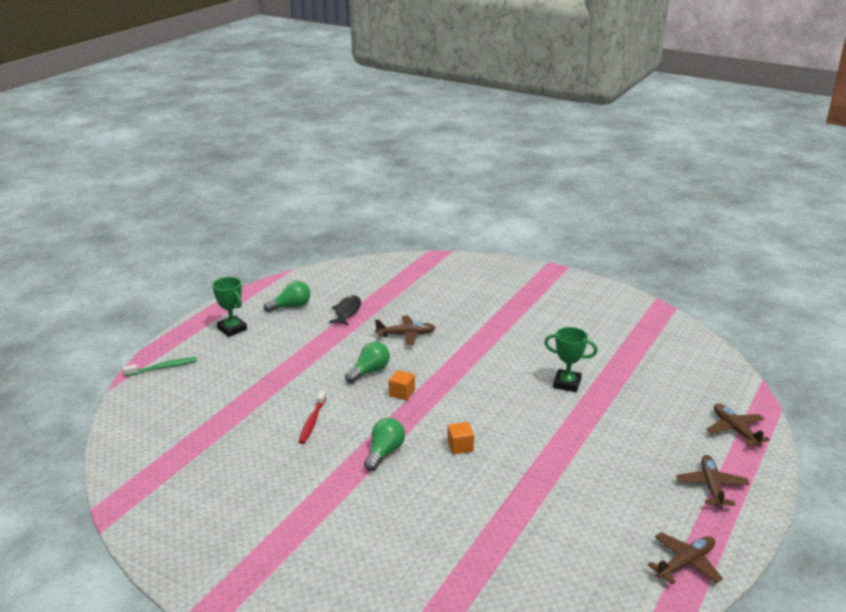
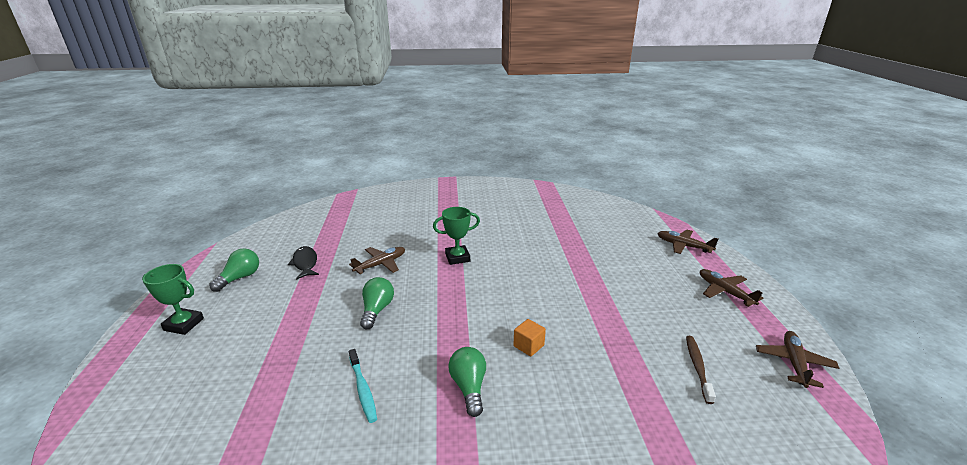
camera: 35 degrees left, 0 degrees up
(163, 368) = (111, 408): green toothbrush -> none
(312, 421) = (363, 389): red toothbrush -> turquoise toothbrush
(402, 393) = (427, 318): orange cube -> none
(567, 384) = (547, 256): green trophy -> green trophy (457, 258)
(585, 524) = (697, 367): none -> brown toothbrush

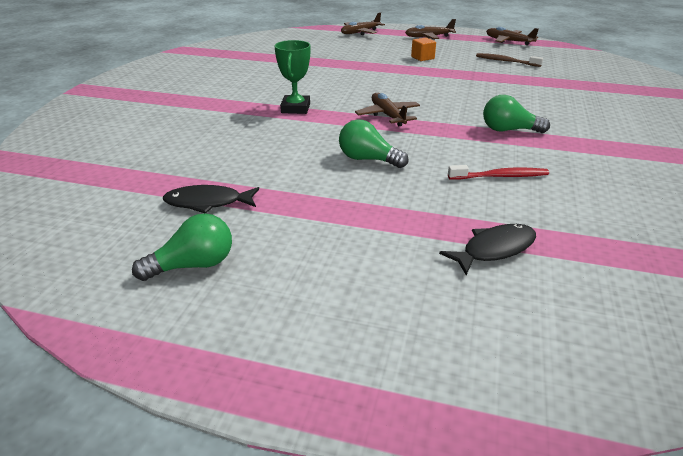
camera: 70 degrees left, 5 degrees up
(184, 324) = (301, 320): green trophy -> none
(240, 278) = (193, 265): green light bulb -> green light bulb turned 105 degrees clockwise
(244, 396) = (494, 249): none -> black fish
(363, 389) = (500, 176): turquoise toothbrush -> red toothbrush
(381, 264) = (267, 149): brown plane -> brown plane (387, 115)
(528, 346) = (463, 102): orange cube -> orange cube (422, 58)

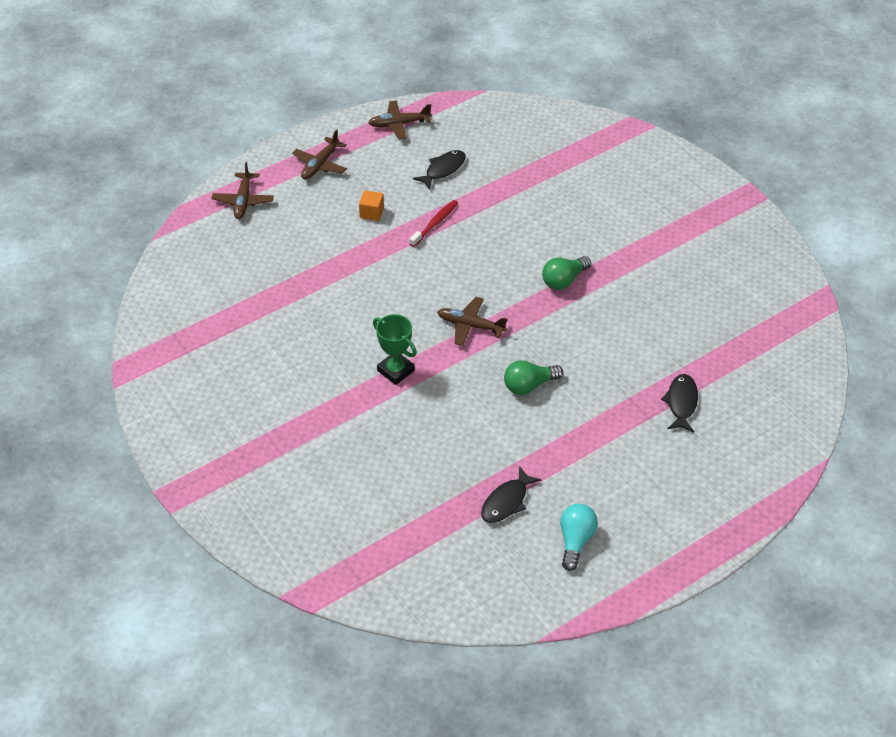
camera: 50 degrees left, 15 degrees up
(193, 265) = (575, 541): green light bulb -> turquoise light bulb
(500, 176) = (616, 338): red toothbrush -> red toothbrush (435, 223)
(506, 61) = (443, 169): brown toothbrush -> black fish

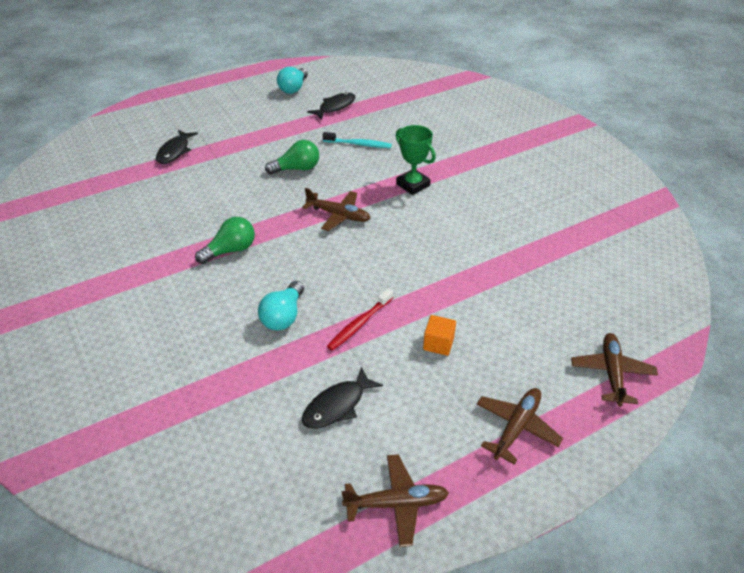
camera: 175 degrees left, 5 degrees down
(464, 430) = (358, 144): none -> turquoise toothbrush
(497, 225) = (283, 316): none -> turquoise light bulb

